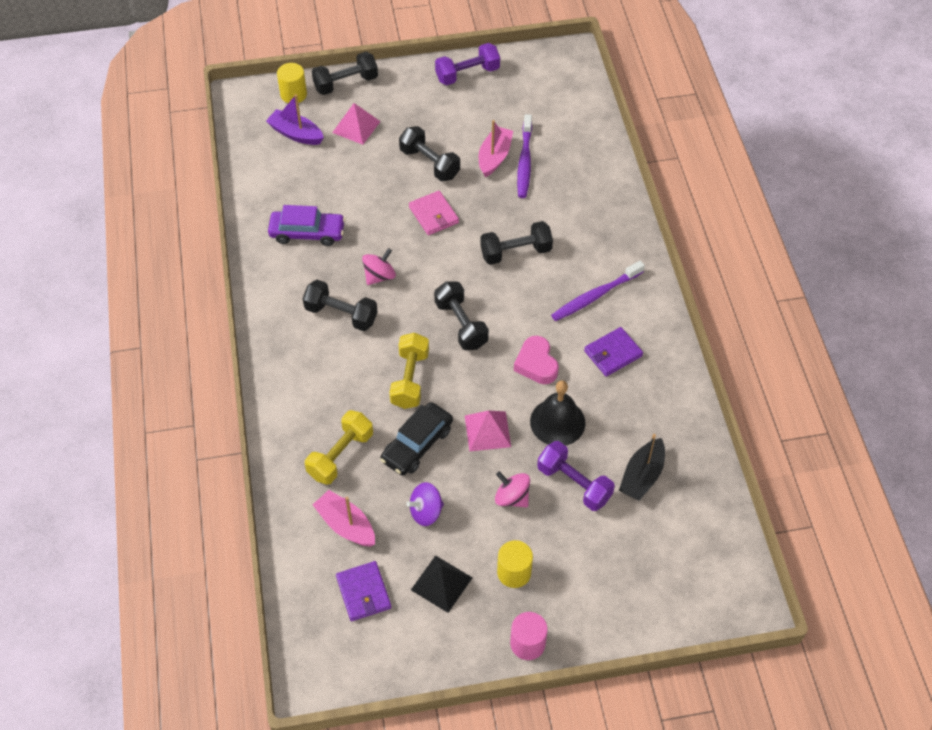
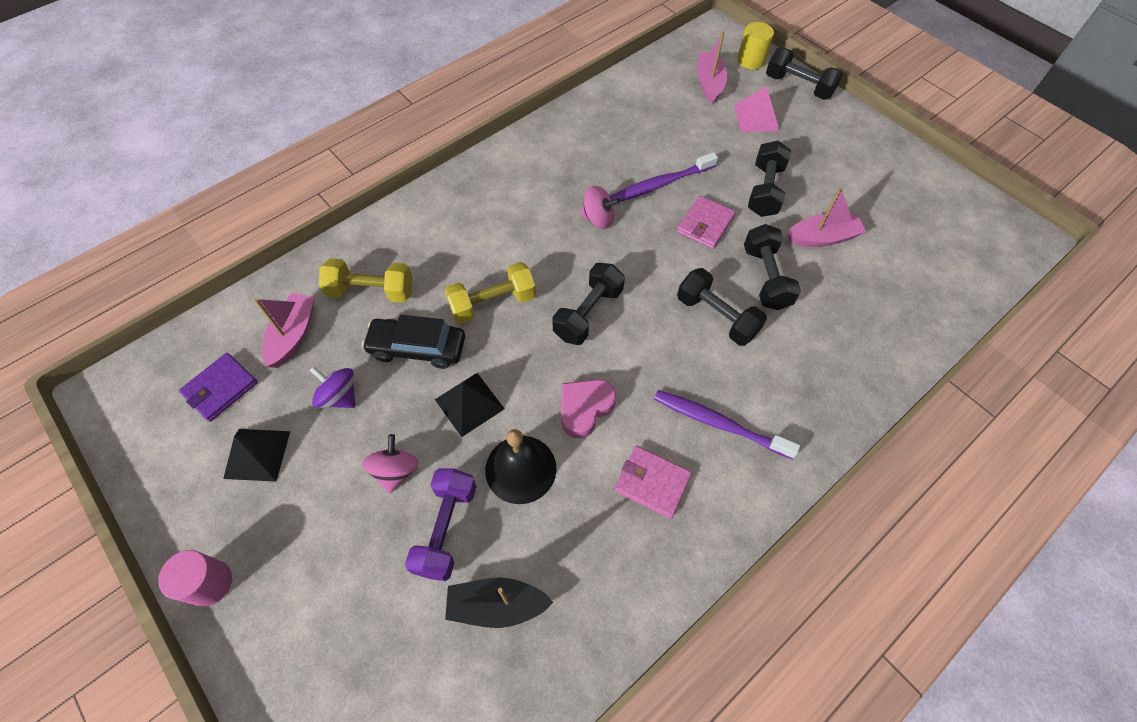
camera: 60 degrees right, 5 degrees up
(296, 134) = (709, 83): purple boat -> pink boat
(307, 233) = (606, 144): purple car -> none
(341, 314) = (533, 212): black dumbbell -> black dumbbell (766, 278)
(467, 74) = (903, 165): purple dumbbell -> none
(487, 431) = (469, 404): pink pyramid -> black pyramid
(514, 572) = (299, 521): yellow cylinder -> none
(524, 161) = (841, 266): purple toothbrush -> purple toothbrush (661, 184)
(613, 353) = (652, 483): purple wallet -> pink wallet

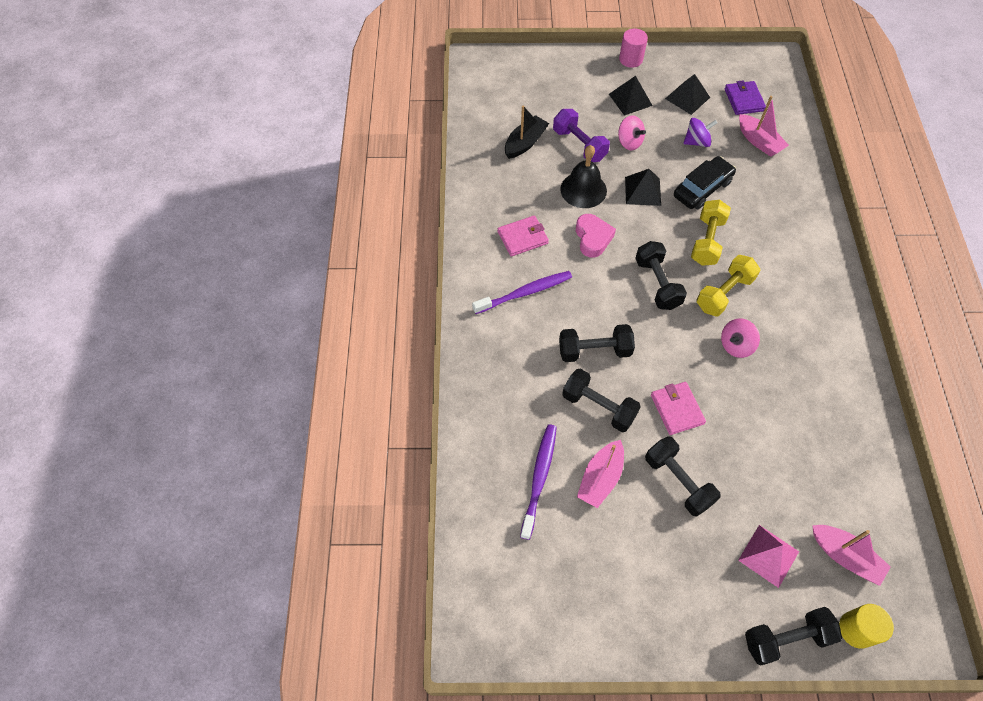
camera: 130 degrees right, 0 degrees up
(307, 524) = (630, 99): none -> black pyramid
(371, 291) = (766, 189): yellow dumbbell -> yellow dumbbell (724, 293)
(661, 184) = (741, 412): purple toothbrush -> purple toothbrush (539, 479)

